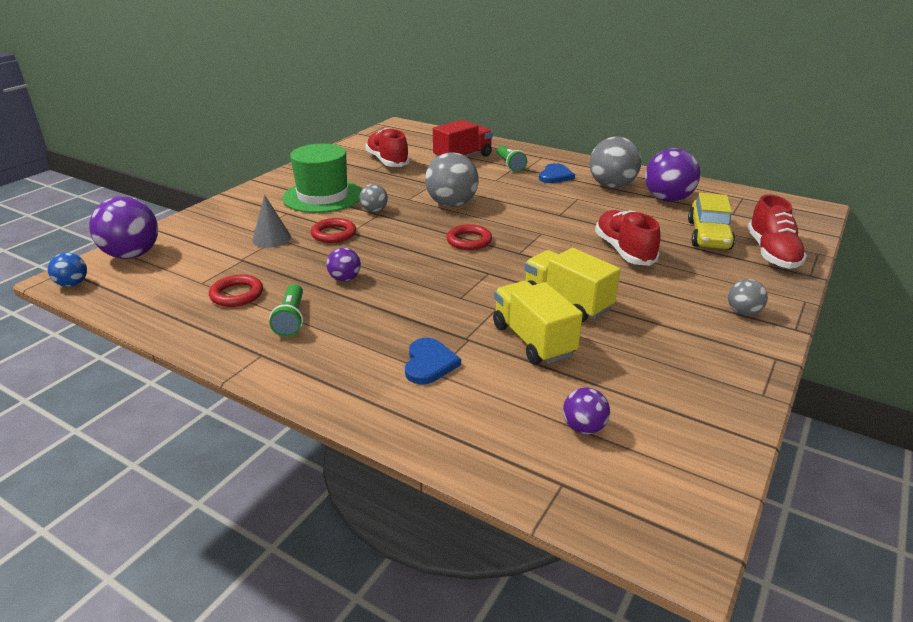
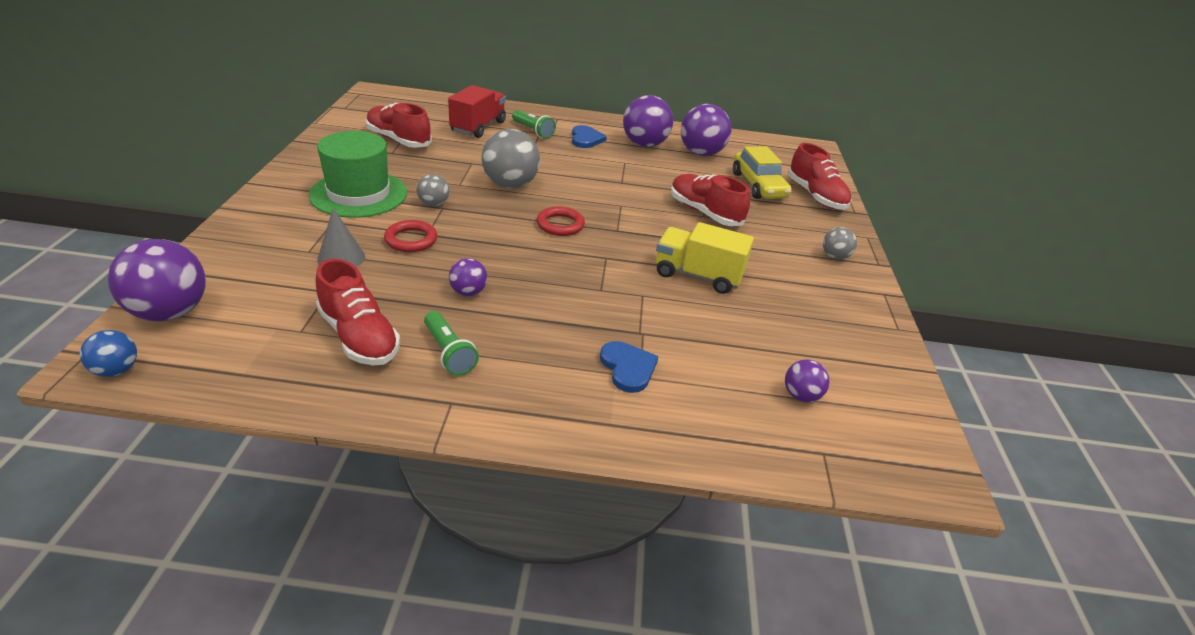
camera: 30 degrees left, 5 degrees up
(237, 294) = (359, 337): red ring -> red shoe
(533, 340) = (698, 321): yellow truck -> none
(612, 186) = (644, 144): grey ball -> purple ball

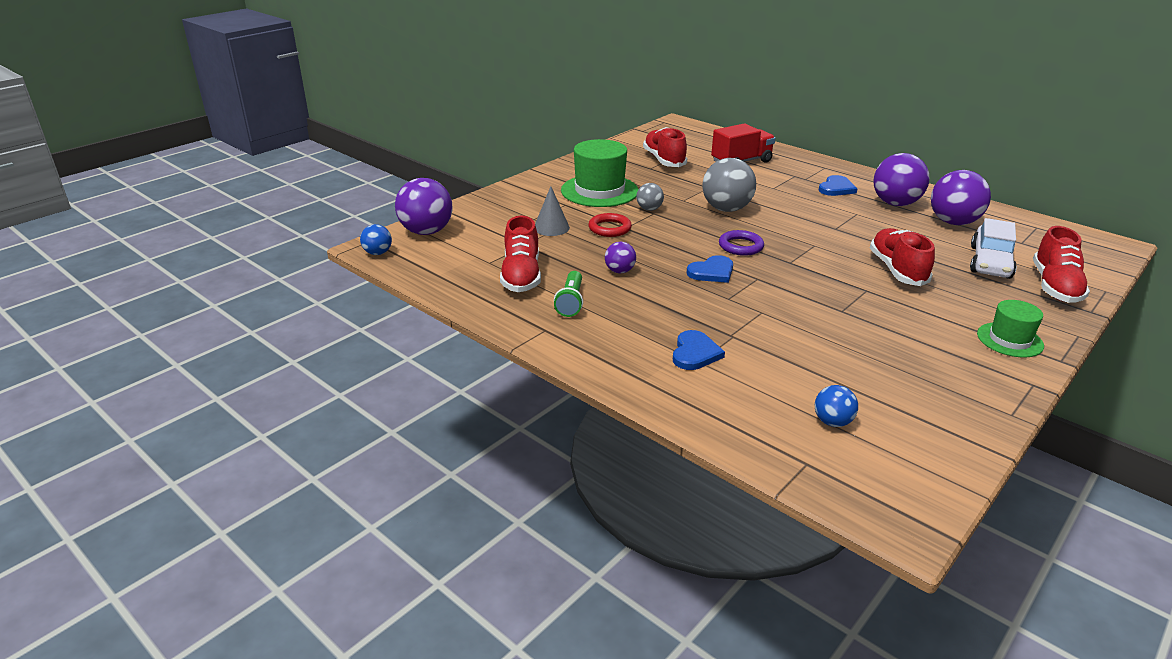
camera: 40 degrees right, 5 degrees down
(533, 131) = (790, 173): green flashlight -> none
(560, 225) = (740, 246): red ring -> purple ring
(560, 263) = (712, 272): none -> blue heart
(697, 275) = (831, 313): yellow truck -> none
(758, 185) = (990, 262): yellow car -> white car
(801, 396) = (832, 422): purple ball -> blue ball
(834, 256) = (1009, 340): grey ball -> green hat

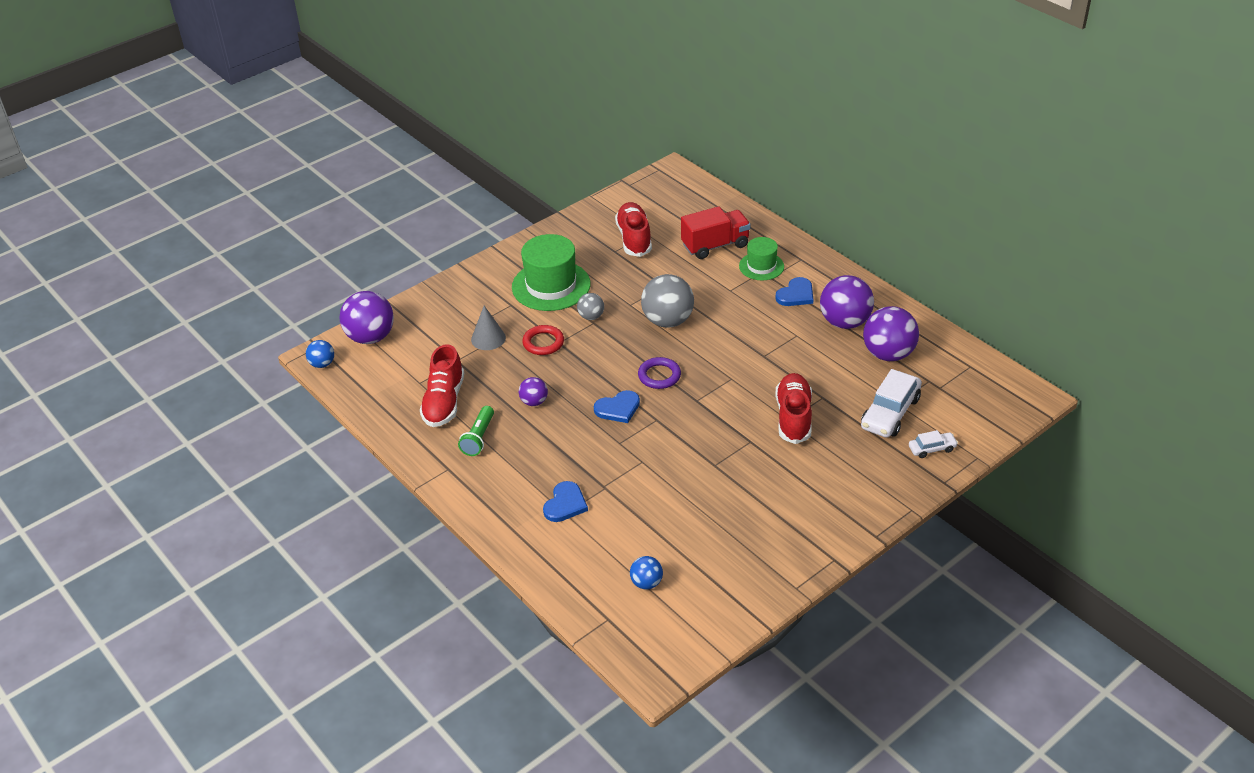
camera: 10 degrees right, 10 degrees up
(1009, 340) = (846, 510): green hat -> green hat (761, 266)
(1055, 286) = (932, 449): red shoe -> white car

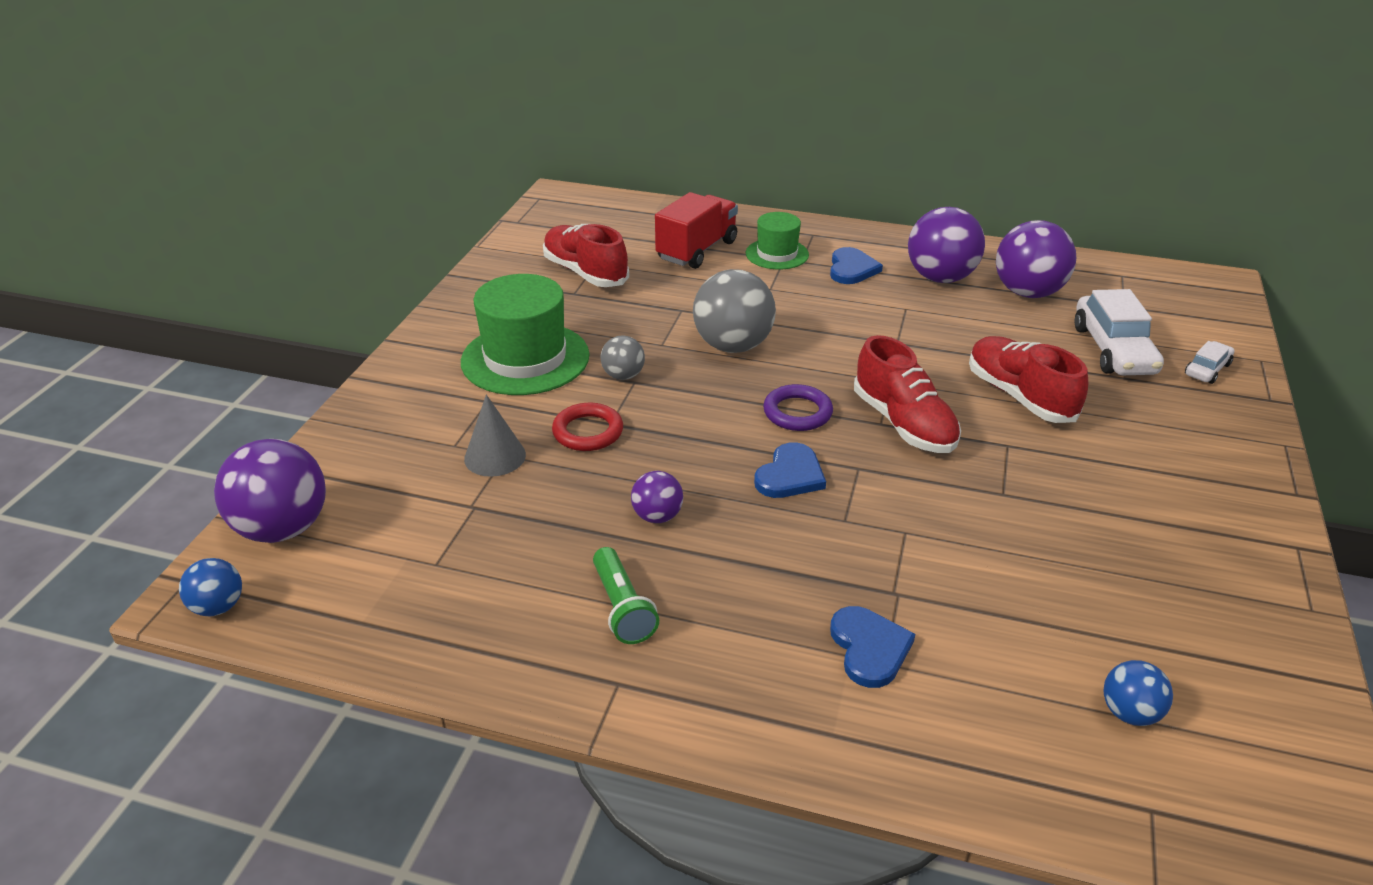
camera: 35 degrees left, 5 degrees down
(444, 402) = (508, 577): red shoe -> red shoe (904, 423)

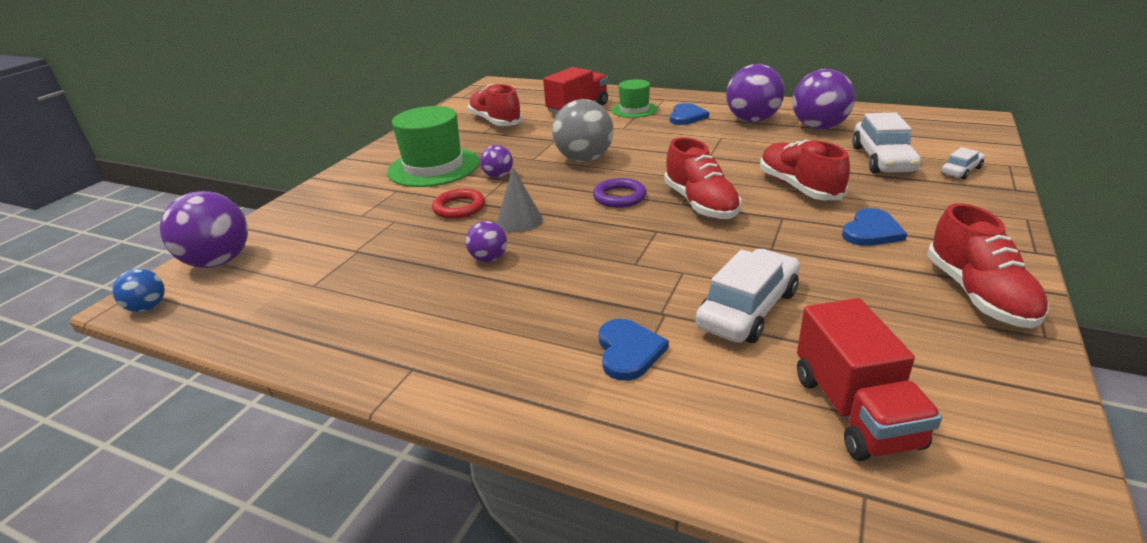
camera: 10 degrees right, 5 degrees down
(495, 456) = (386, 221): grey cone -> grey cone (519, 221)
(623, 376) = (498, 176): grey ball -> purple ball
(623, 608) = (438, 317): green flashlight -> none
(790, 475) = (601, 234): blue heart -> blue heart (871, 231)
(993, 584) = (748, 309): none -> white car
(1129, 713) = (855, 410): blue ball -> red truck
(1241, 556) = (978, 294): none -> red shoe

